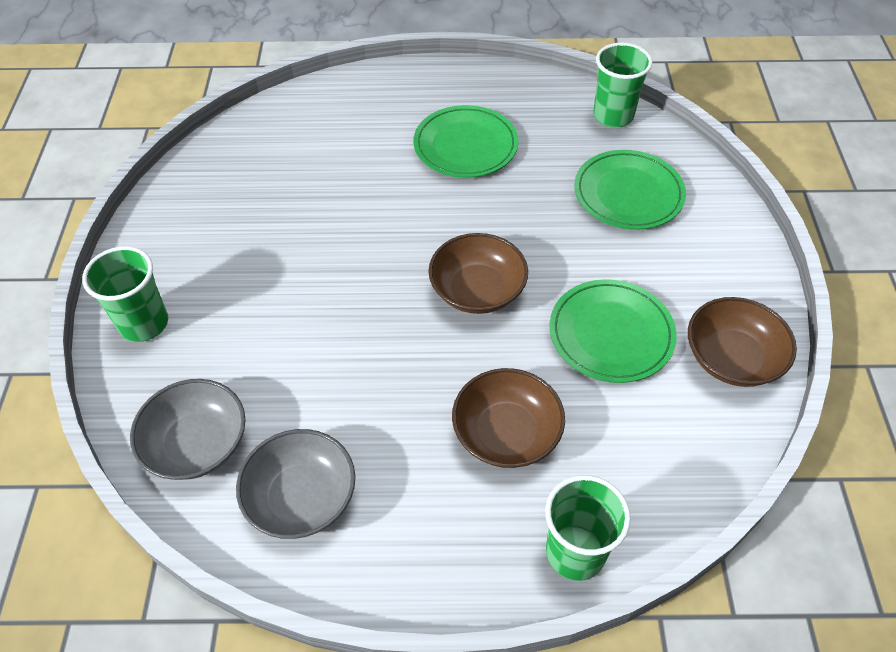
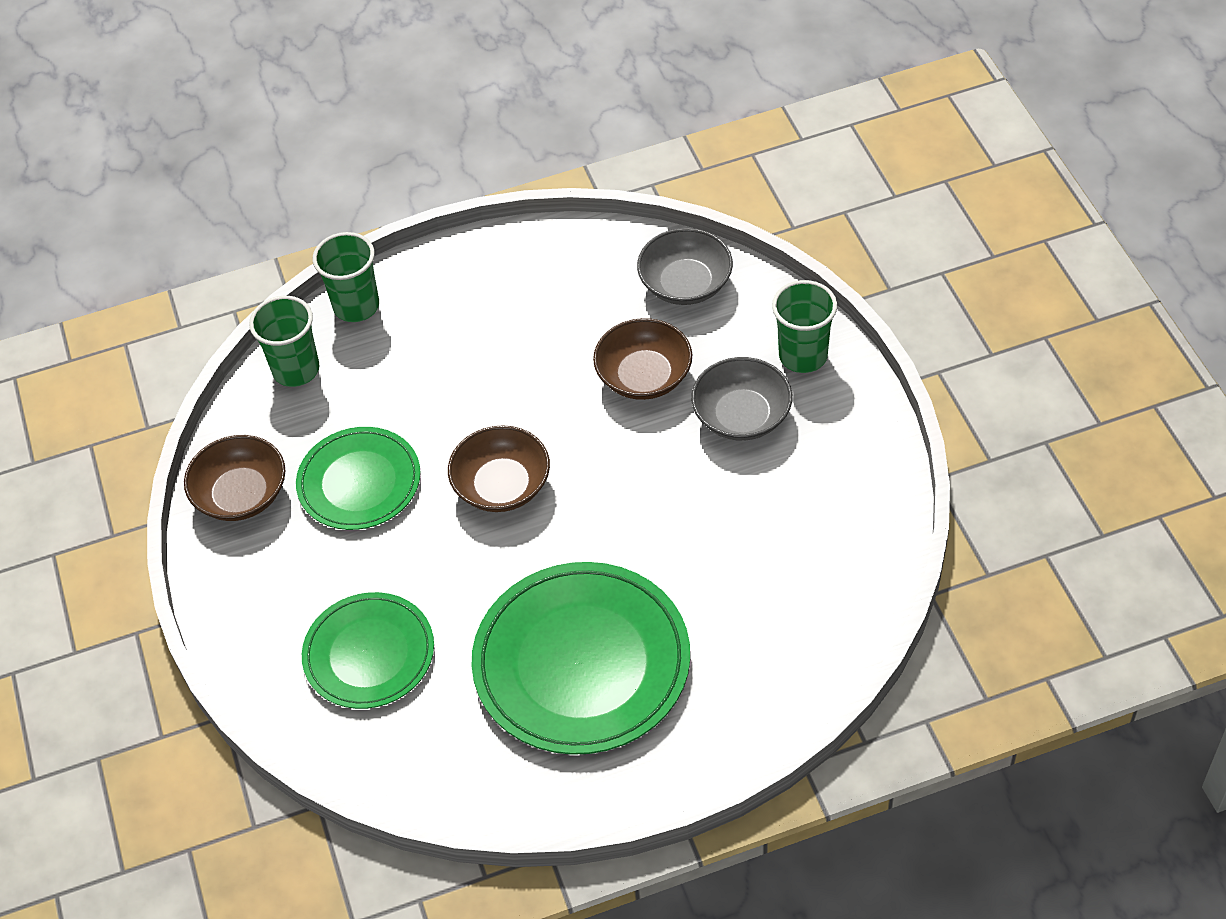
camera: 165 degrees right, 0 degrees up
(301, 497) = (580, 276): grey bowl -> grey bowl (742, 416)
(465, 146) = (581, 663): green plate -> green plate, size x1.63
(506, 433) = (433, 369): brown bowl -> brown bowl (644, 376)
(613, 116) = (409, 773): green cup -> green cup (296, 370)

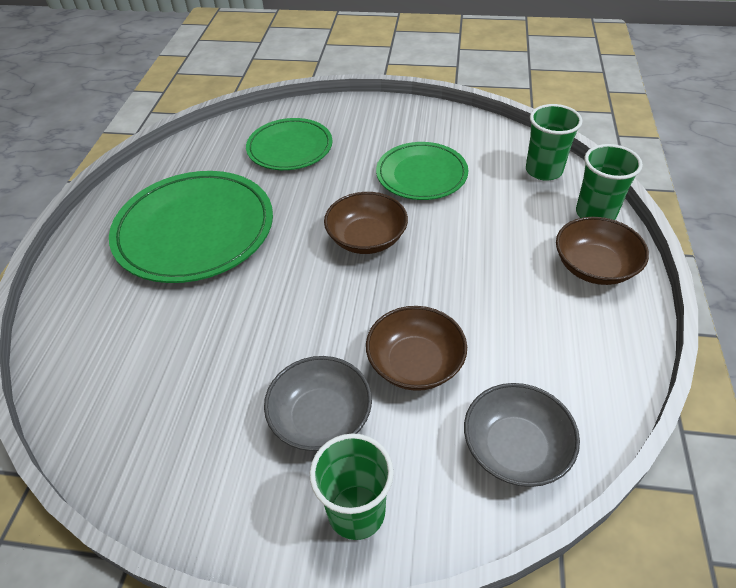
camera: 115 degrees right, 5 degrees down
(241, 494) = (448, 127): brown bowl -> brown bowl (594, 266)

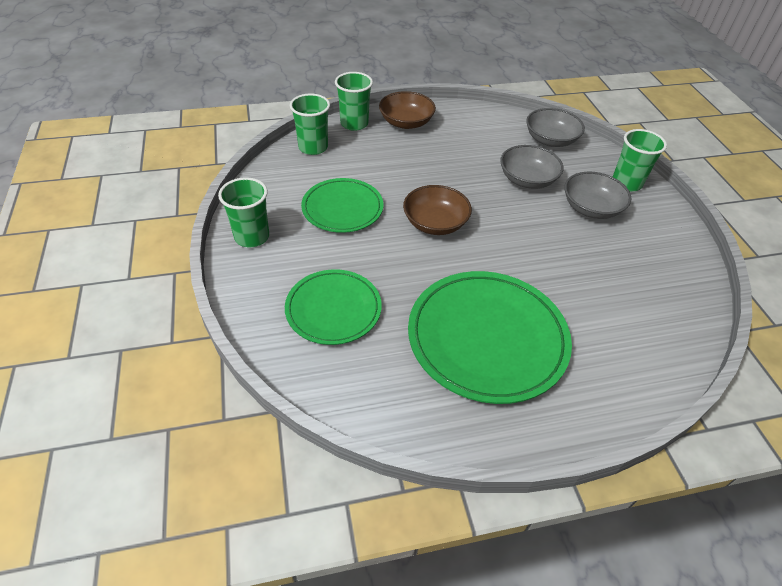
camera: 115 degrees left, 0 degrees up
(403, 116) = (252, 237): none -> green cup
(415, 363) = (527, 179): brown bowl -> grey bowl

